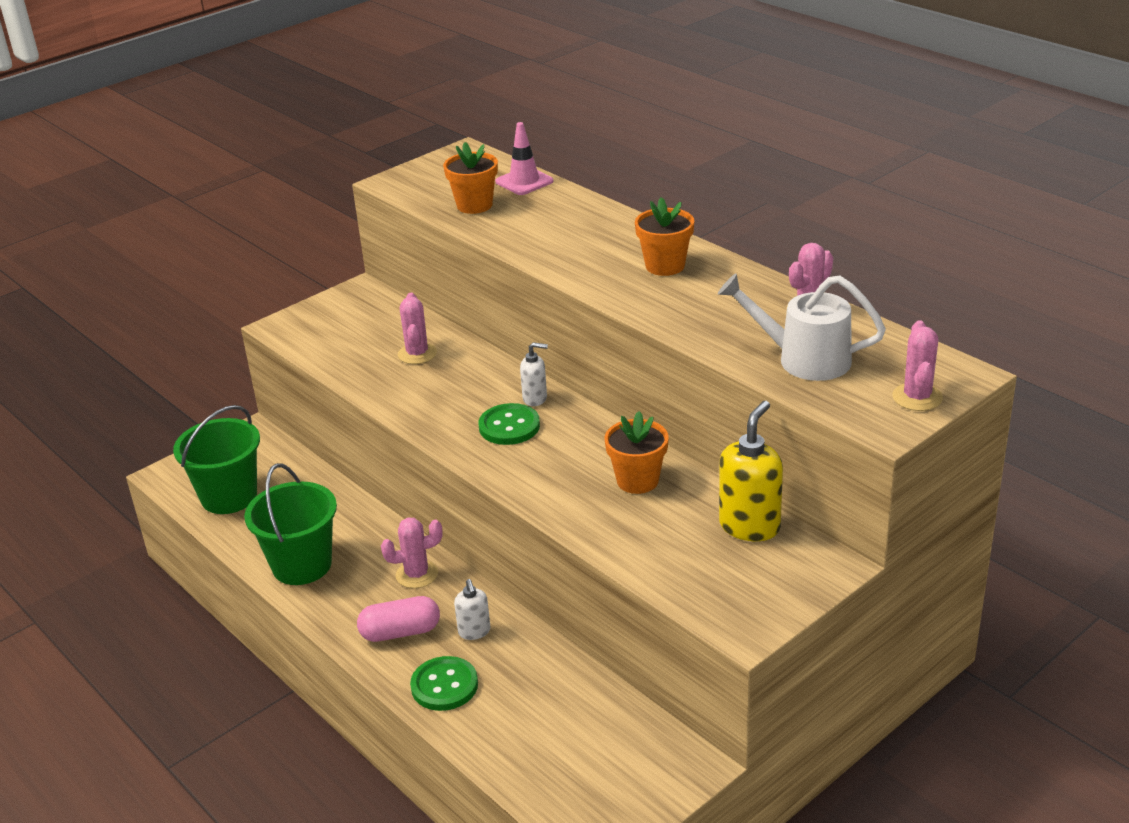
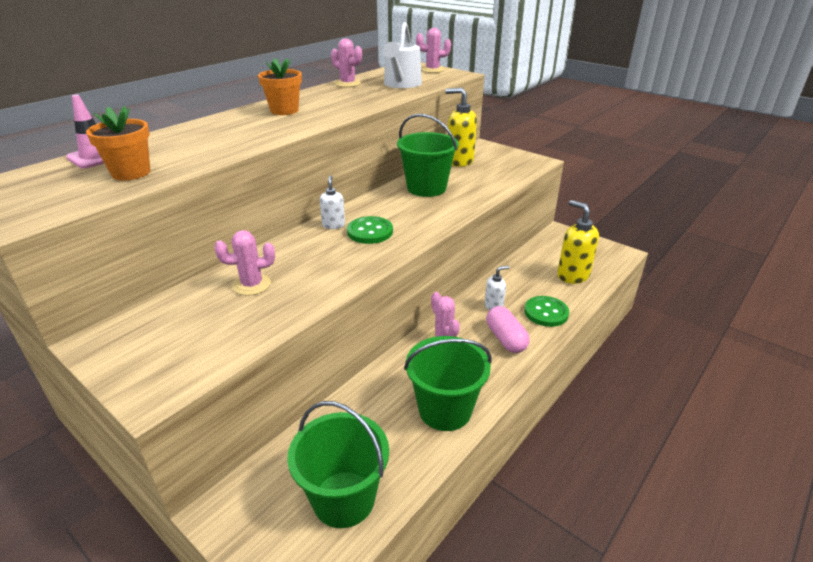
camera: 100 degrees left, 0 degrees up
(535, 743) = (572, 275): none -> yellow soap dispenser
(637, 481) = (426, 188): orange flower pot -> green bucket

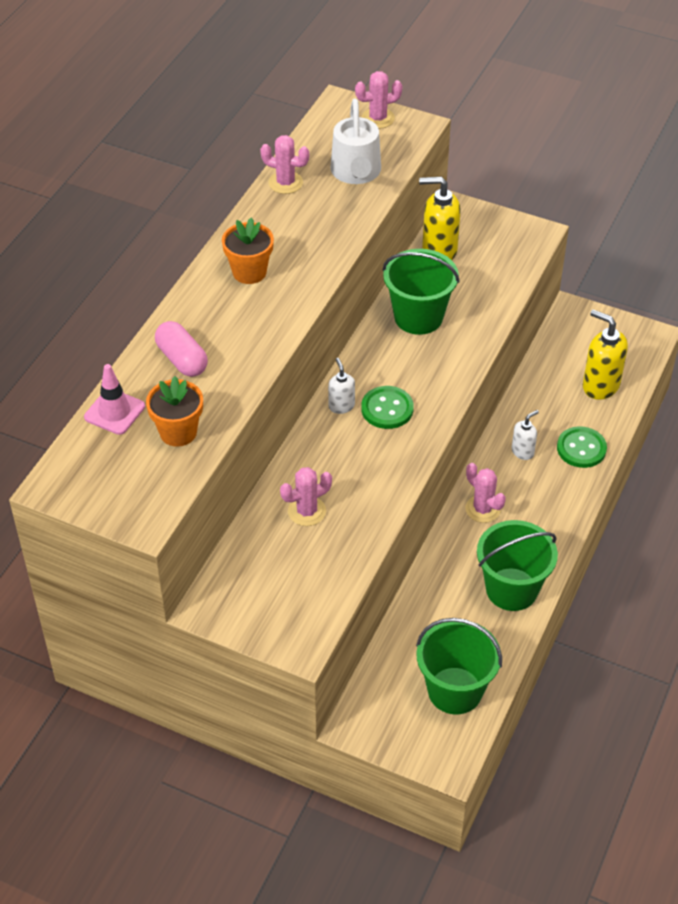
camera: 15 degrees left, 15 degrees up
(506, 339) = (547, 493): pink capsule -> pink capsule (182, 359)

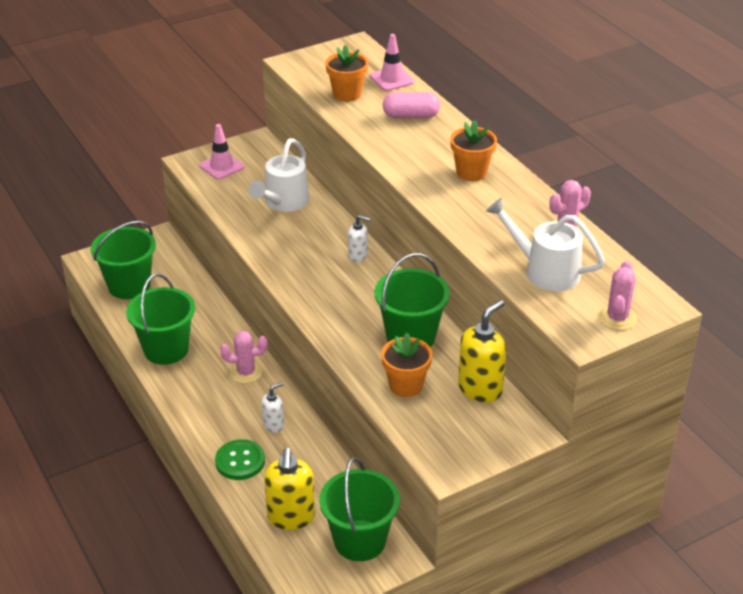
camera: 125 degrees right, 10 degrees down
(285, 608) = (222, 166): none -> pink traffic cone
(307, 511) = (283, 203): pink cactus -> white watering can
(387, 409) = (331, 275): green button -> none
(477, 292) = (406, 385): none -> orange flower pot
(523, 451) = (273, 425): white soap dispenser -> white soap dispenser turned 120 degrees counterclockwise
(579, 337) = (359, 540): none -> green bucket
(600, 386) = (291, 517): yellow soap dispenser -> yellow soap dispenser turned 105 degrees clockwise

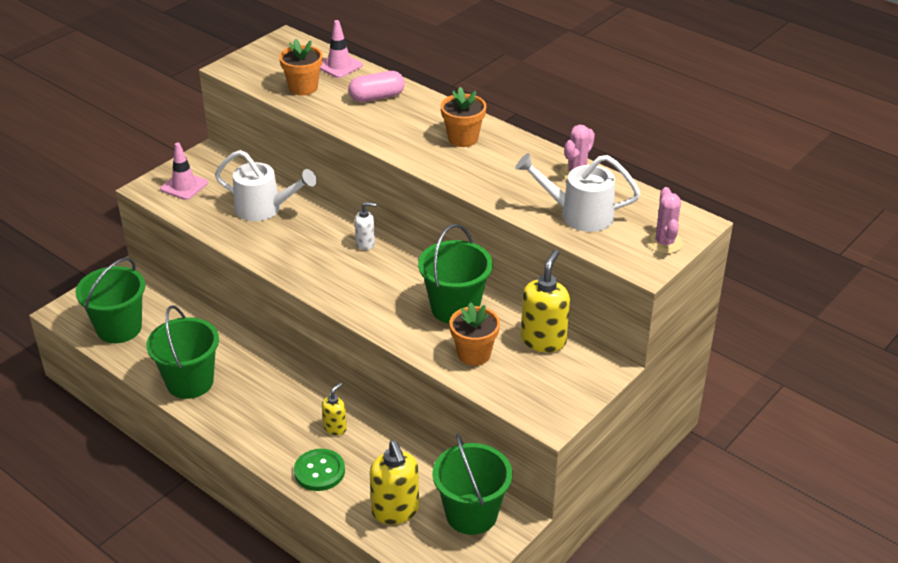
camera: 20 degrees left, 0 degrees up
(246, 372) = (282, 385): pink cactus -> none
(273, 425) = (335, 428): white soap dispenser -> yellow soap dispenser
(283, 203) = (265, 209): white watering can -> white watering can turned 75 degrees counterclockwise

